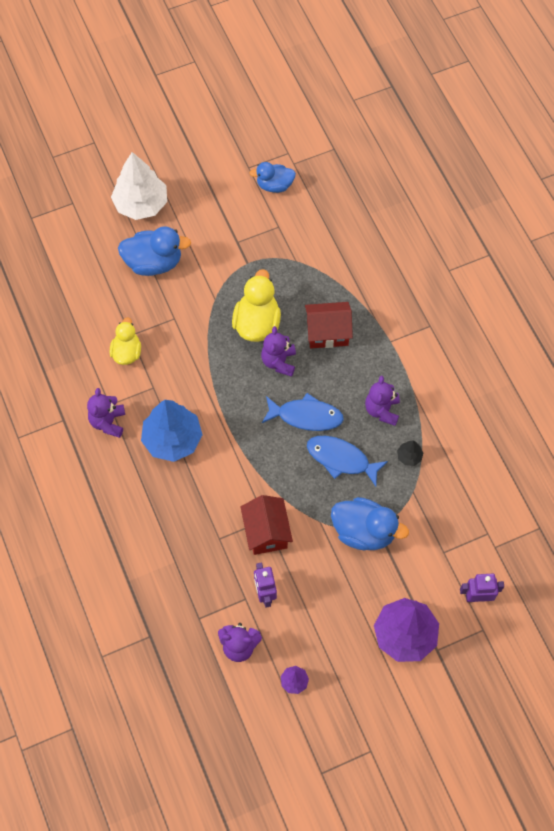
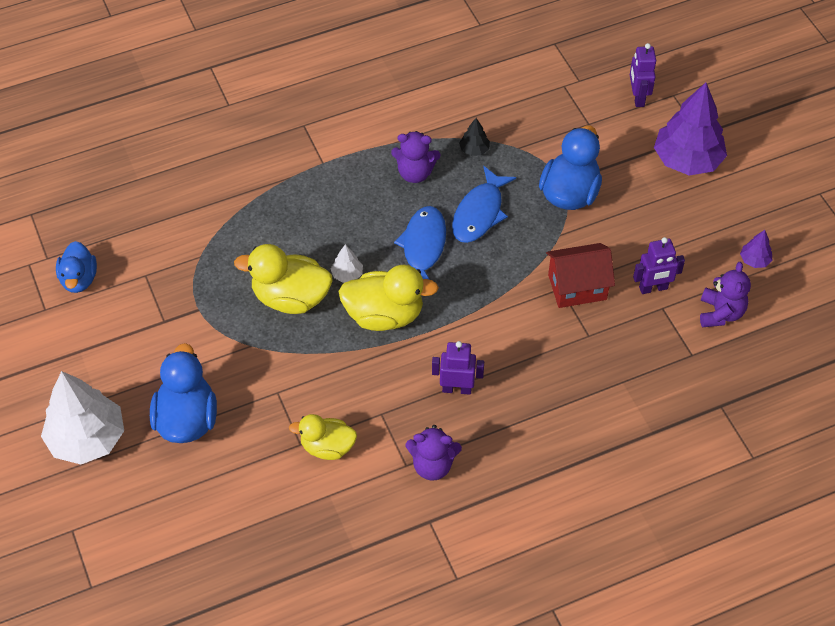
camera: 90 degrees left, 10 degrees down
(172, 439) = (457, 389): blue tree -> purple robot
(240, 388) = (384, 315): none -> yellow duck
(279, 362) = (347, 274): purple teddy bear -> white tree
(327, 333) = (308, 224): red house -> none

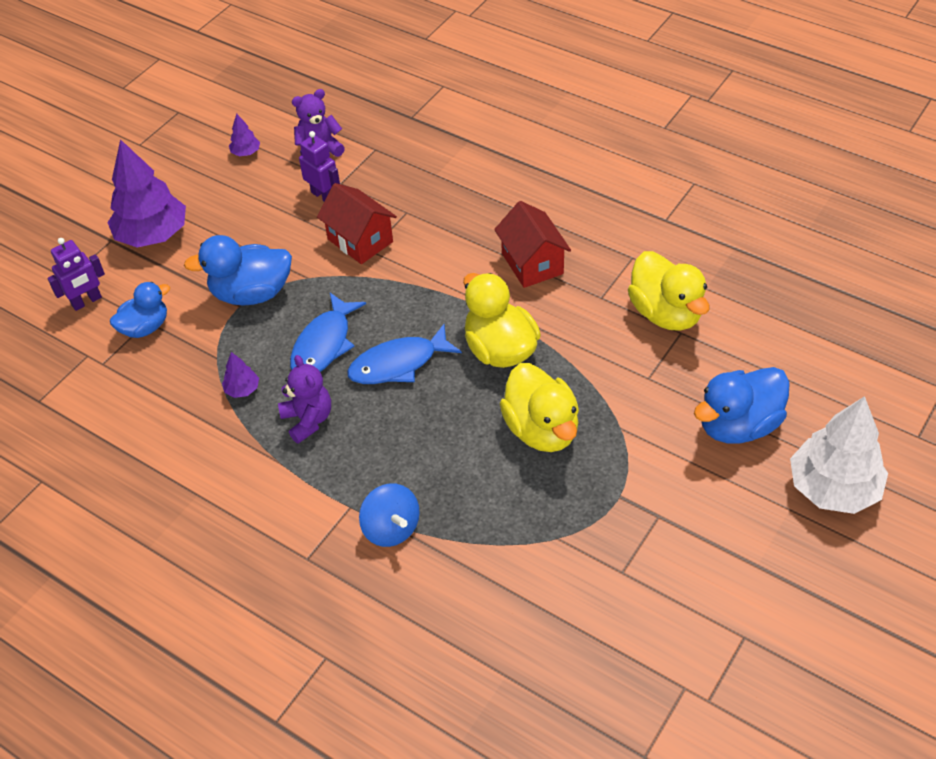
camera: 120 degrees left, 5 degrees down
(79, 279) = (681, 632): blue duck -> blue duck (145, 327)
(287, 175) = (391, 528): none -> blue spinning top
(327, 447) = (666, 313): yellow duck -> yellow duck, size x1.54
(347, 274) = (477, 402): white tree -> none
(432, 465) = (617, 242): purple teddy bear -> none
(457, 389) = (532, 263): purple robot -> red house
(474, 150) = (242, 389): black tree -> purple tree
(479, 213) = (324, 344): blue fish -> blue fish turned 120 degrees clockwise

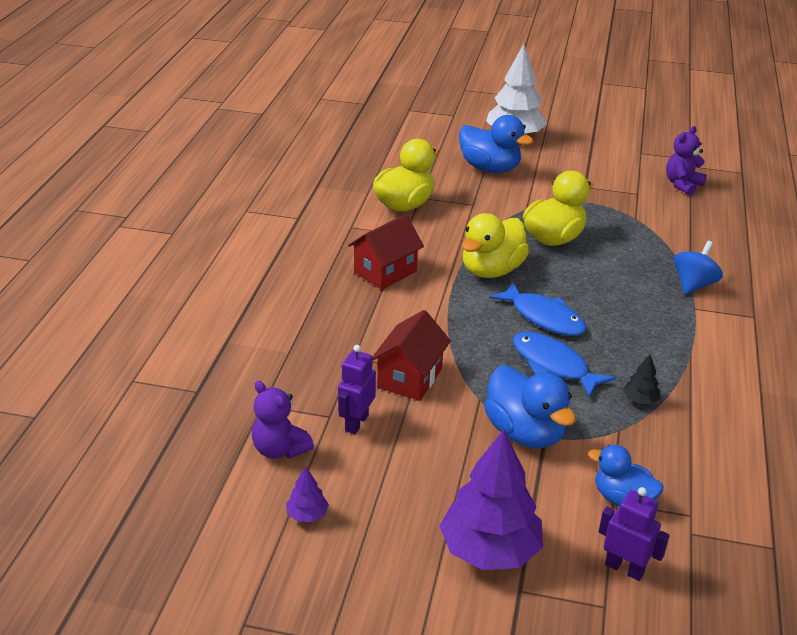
camera: 115 degrees left, 15 degrees down
(242, 389) = (640, 400): purple tree -> black tree
(308, 420) = (638, 351): purple teddy bear -> purple teddy bear (682, 185)
(324, 344) = (553, 365): blue fish -> blue fish turned 135 degrees counterclockwise

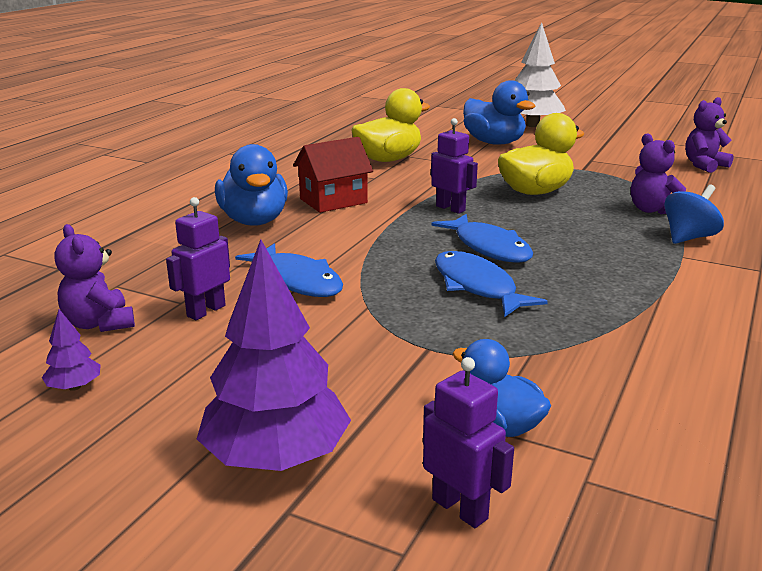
camera: 15 degrees right, 10 degrees down
(410, 378) = (297, 280): red house -> blue fish
(492, 270) = (450, 208): yellow duck -> purple robot
(525, 432) = (404, 342): blue duck -> blue duck (254, 221)
(640, 400) = (574, 328): black tree -> none
(656, 252) = (652, 210): none -> purple teddy bear

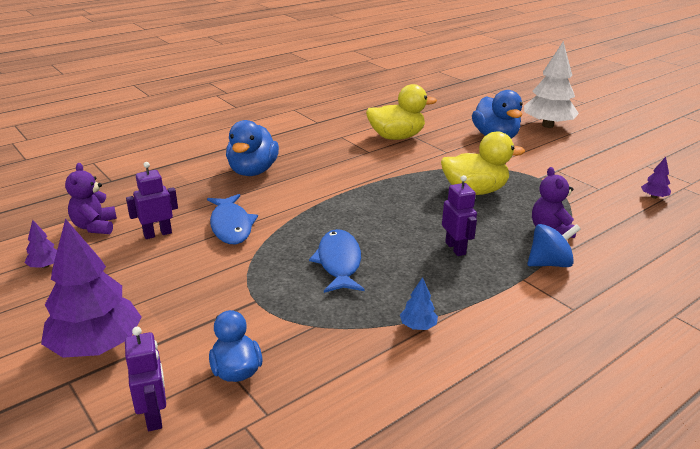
camera: 25 degrees right, 5 degrees up
(333, 201) = (319, 166): red house -> none
(450, 208) = (393, 191): purple robot -> purple robot (455, 248)
(489, 247) = (383, 232): blue fish -> none
(640, 323) = (418, 326): none -> blue tree
(704, 165) = (653, 197): purple teddy bear -> purple tree

